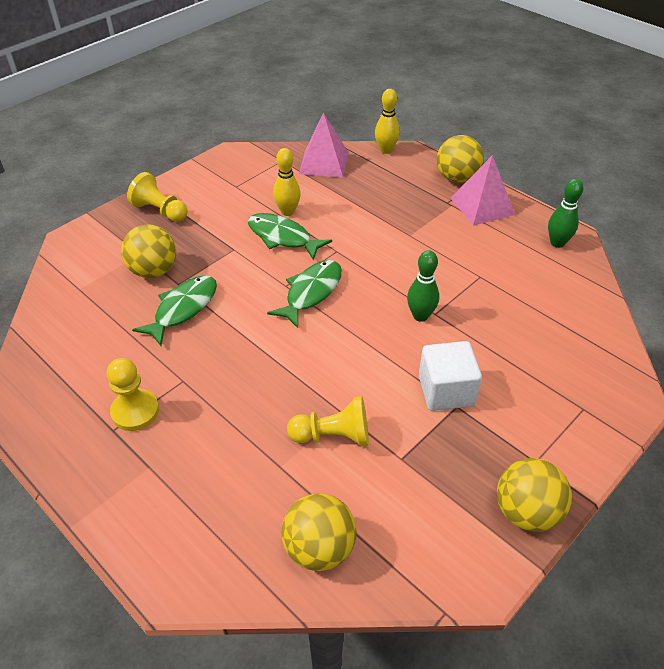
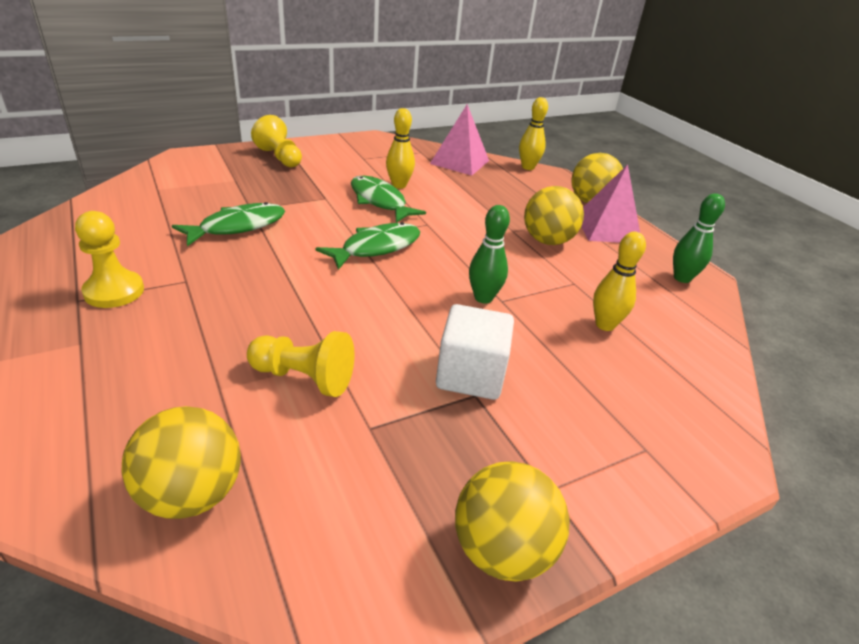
camera: 15 degrees right, 10 degrees down
(153, 271) = (236, 194): yellow ball -> yellow ball (547, 241)
(518, 311) = (605, 325): none -> yellow bowling pin

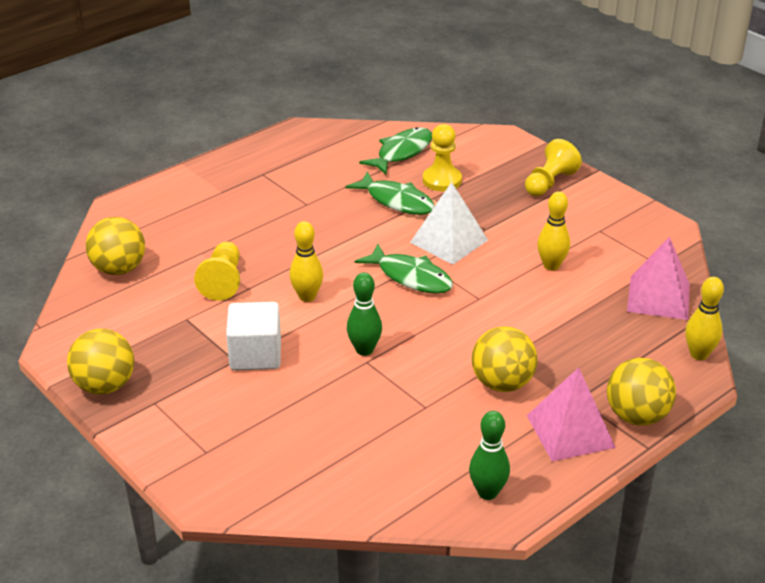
camera: 80 degrees right, 0 degrees up
(114, 291) = (278, 182): yellow pawn -> yellow pawn (442, 180)
(331, 217) = (449, 241): none -> white pyramid
(379, 201) = (503, 261): green fish -> green fish (401, 152)
(605, 325) = (361, 429): yellow bowling pin -> yellow bowling pin (307, 297)

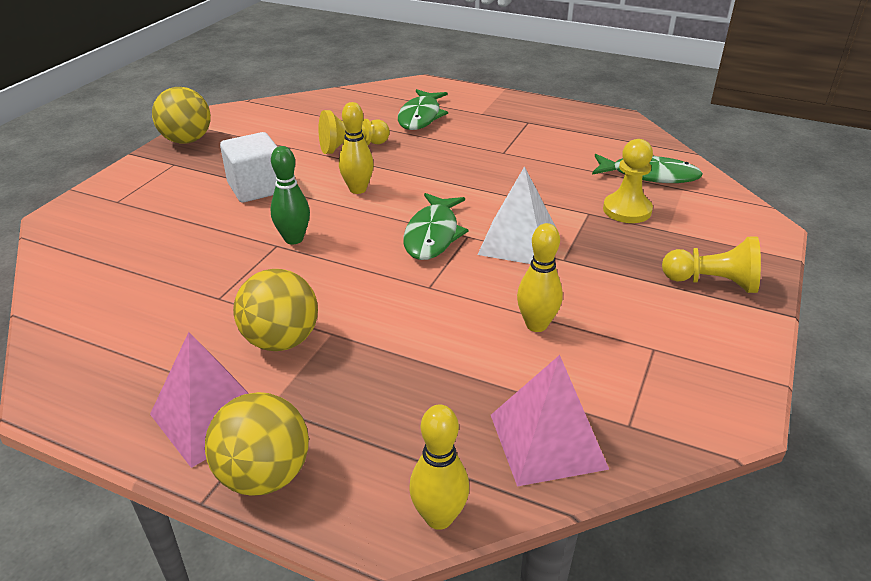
camera: 65 degrees right, 0 degrees up
(119, 269) = (337, 105): yellow ball -> none
(396, 201) = (558, 194): green fish -> green fish (421, 117)
(487, 492) = (85, 375): green bowling pin -> none

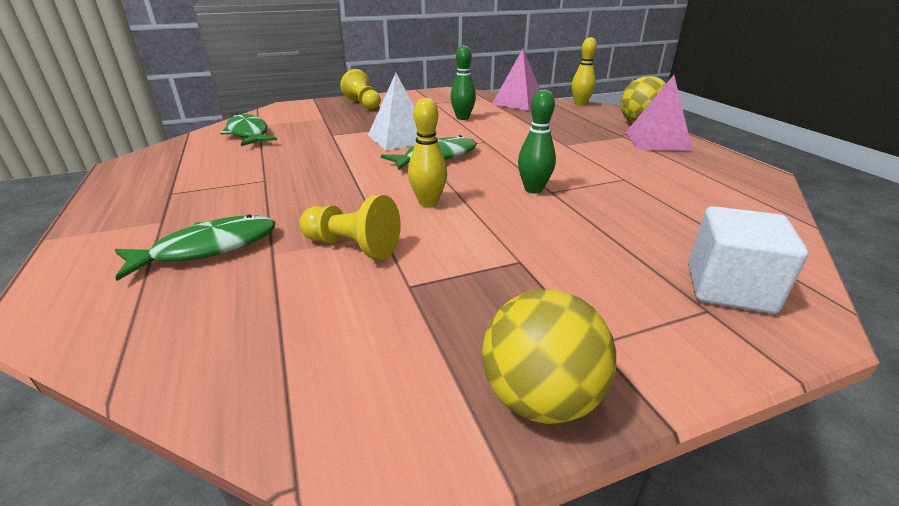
camera: 135 degrees left, 5 degrees down
(256, 188) = (516, 246): white cube -> white cube (729, 288)
(281, 340) = (597, 150): yellow ball -> none
(536, 325) = (462, 118): yellow bowling pin -> green bowling pin
(627, 210) = (312, 128): yellow pawn -> none

